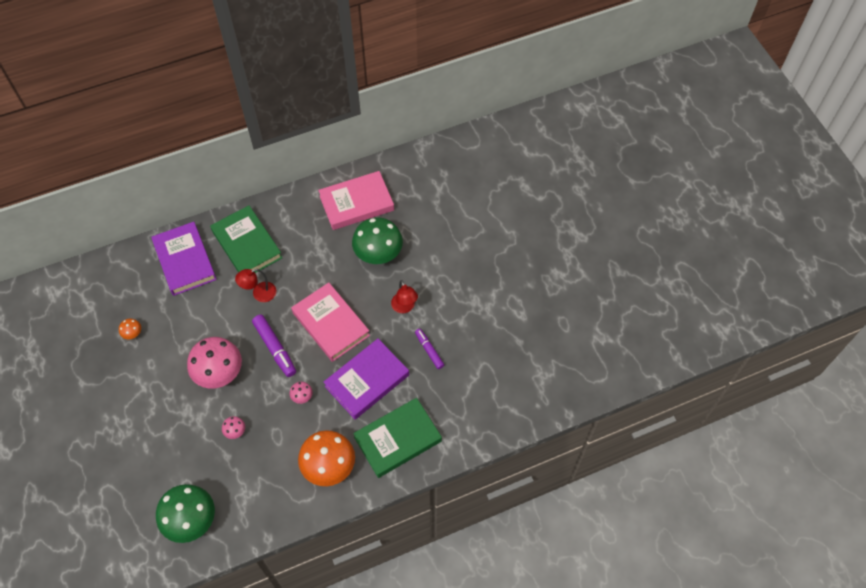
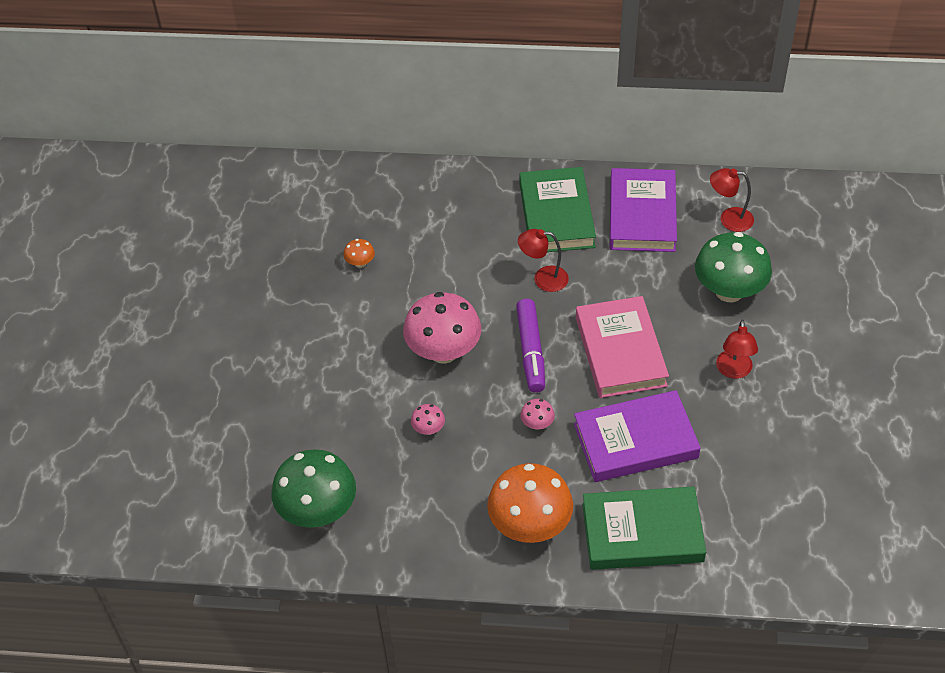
camera: 30 degrees right, 10 degrees down
(185, 261) = (467, 205): purple book -> purple book (642, 215)
(356, 203) = (729, 219): pink book -> red lamp
(429, 350) = (743, 439): purple marker -> none

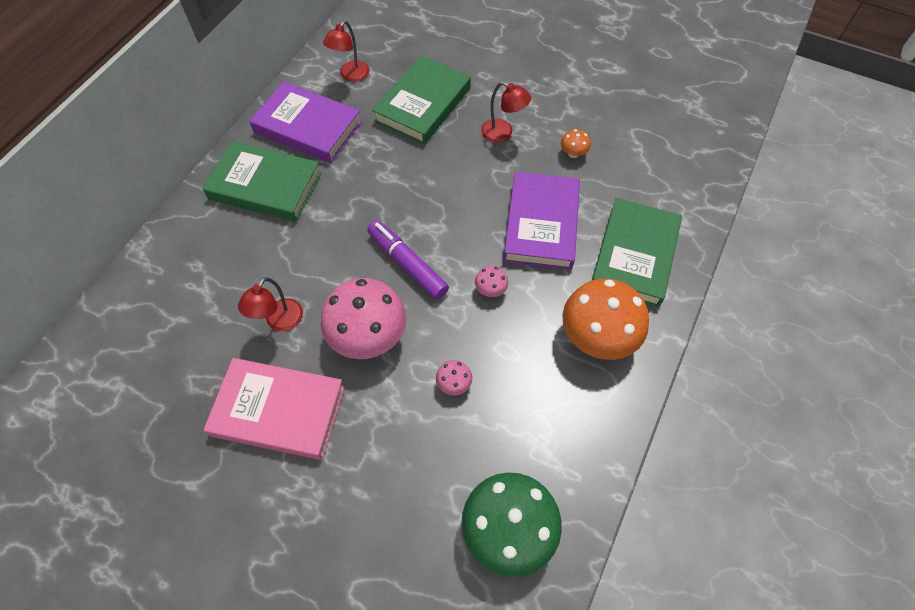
camera: 70 degrees left, 10 degrees up
(360, 263) = (209, 374): orange mushroom -> orange mushroom (573, 153)
(530, 351) = (407, 264): purple marker -> purple marker turned 150 degrees counterclockwise
(543, 279) = (331, 223): red lamp -> red lamp (279, 322)
(620, 351) = (444, 198): pink book -> pink book (278, 411)
(729, 291) = (423, 105): green mushroom -> green book

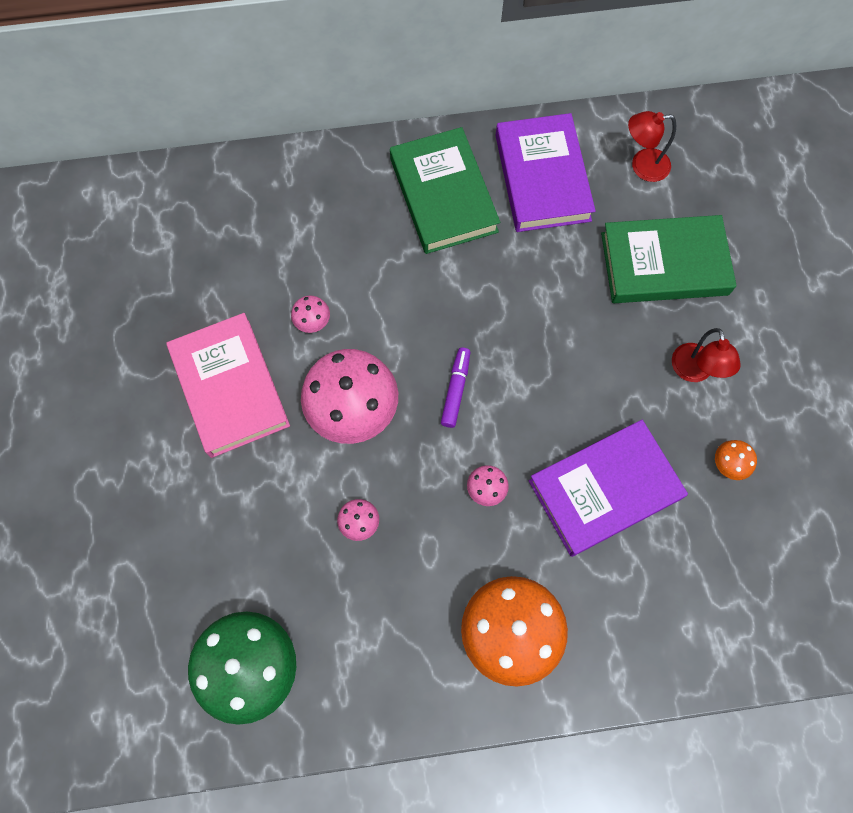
camera: 55 degrees right, 10 degrees up
(279, 322) = (312, 322): red lamp -> pink mushroom
(407, 264) = (456, 390): purple marker -> purple marker, size x0.64
(634, 255) = (641, 614): green book -> none

